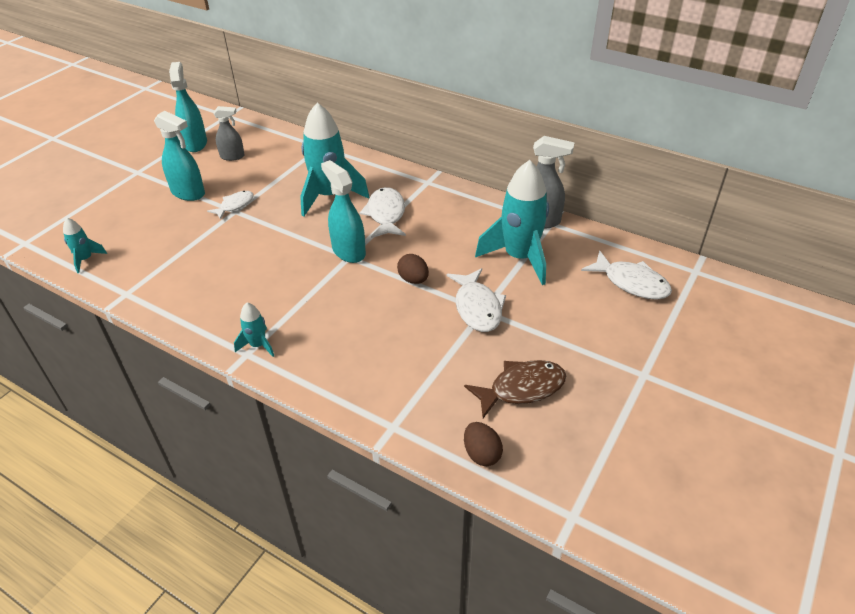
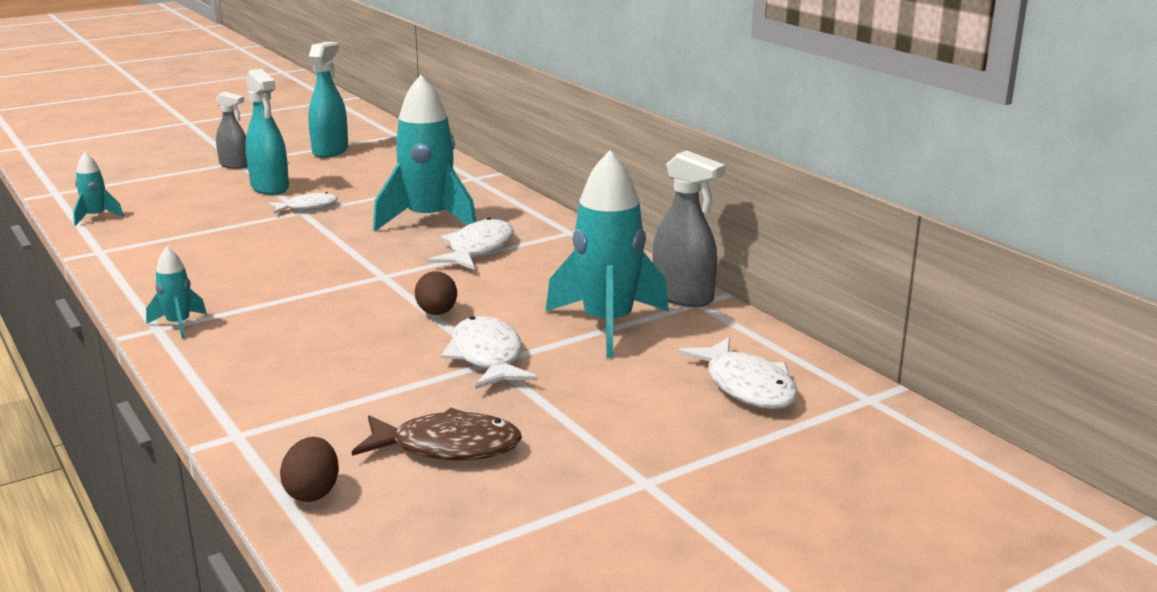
camera: 25 degrees right, 20 degrees down
(232, 156) = (358, 168): grey spray bottle -> grey spray bottle (235, 165)
(348, 251) = (388, 271): turquoise spray bottle -> none
(477, 307) = (487, 357): white fish -> white fish turned 150 degrees clockwise

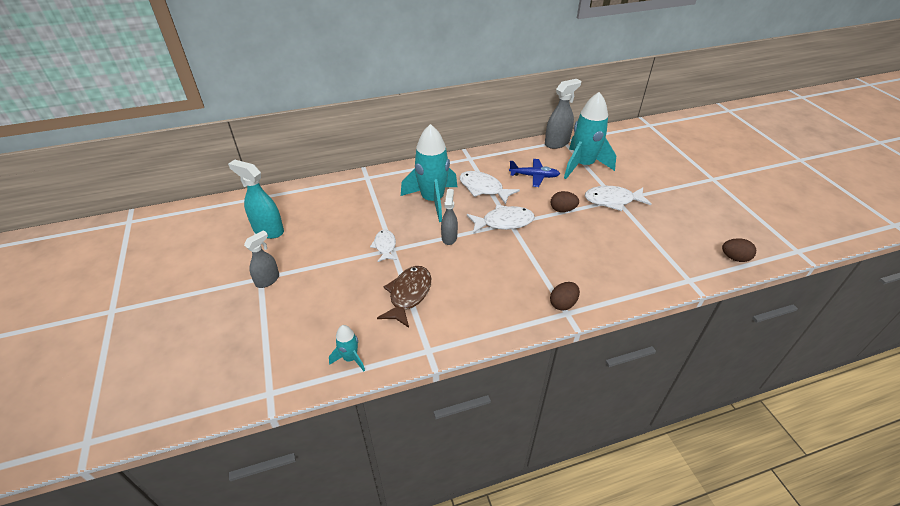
camera: 75 degrees left, 20 degrees up
(178, 324) = (563, 304): turquoise rocket -> brown egg
(270, 187) = (334, 262): turquoise spray bottle -> none
(335, 239) = (449, 237): none -> grey spray bottle
(447, 447) = (693, 220): brown fish -> brown fish (408, 295)
(539, 284) = (534, 176): none -> blue plane
(746, 386) = (640, 145): white fish -> white fish (504, 222)

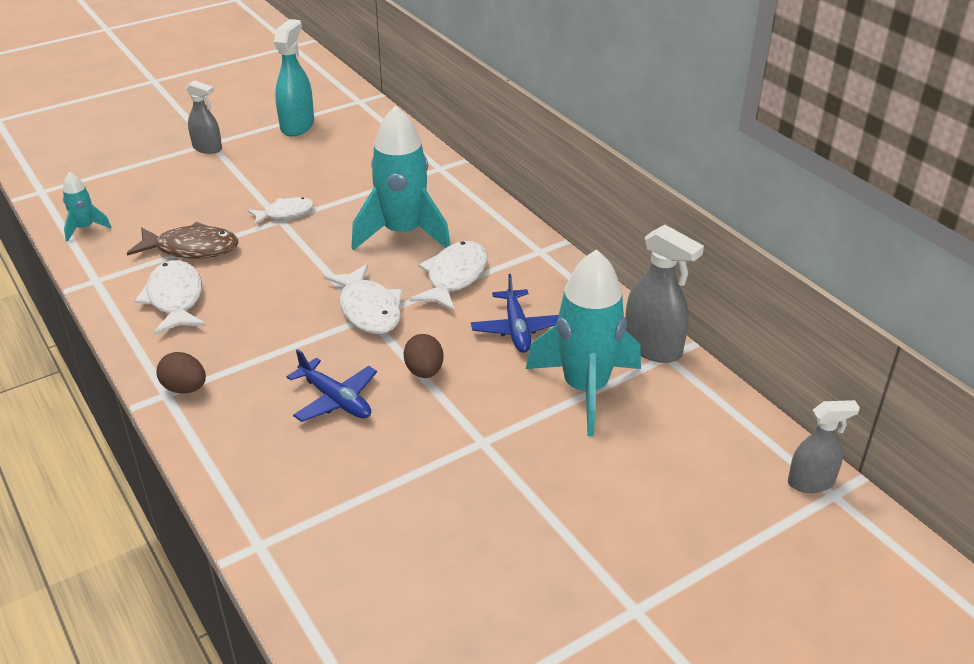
camera: 75 degrees right, 5 degrees down
(449, 237) = (317, 262): grey spray bottle -> grey spray bottle (811, 482)
(581, 243) = (335, 400): none -> blue plane
(612, 200) = (477, 435): white fish -> white fish (175, 299)
(734, 258) = (337, 624): brown egg -> none

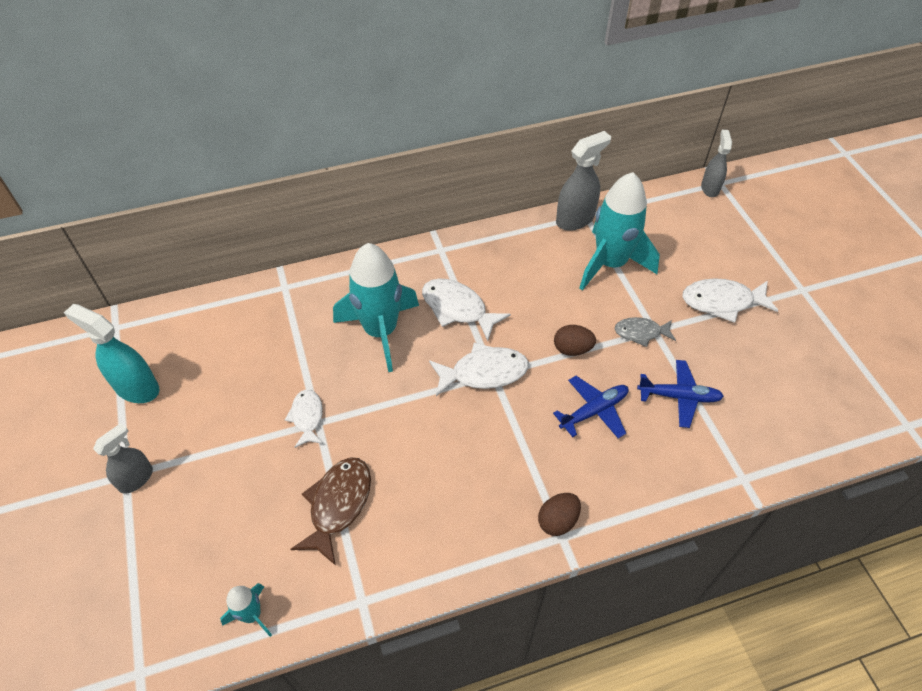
camera: 75 degrees left, 15 degrees up
(175, 299) = (421, 524): white fish -> white fish (722, 302)
(473, 429) = (641, 333): none -> grey fish
(516, 329) = (535, 285): blue plane -> blue plane (679, 397)

